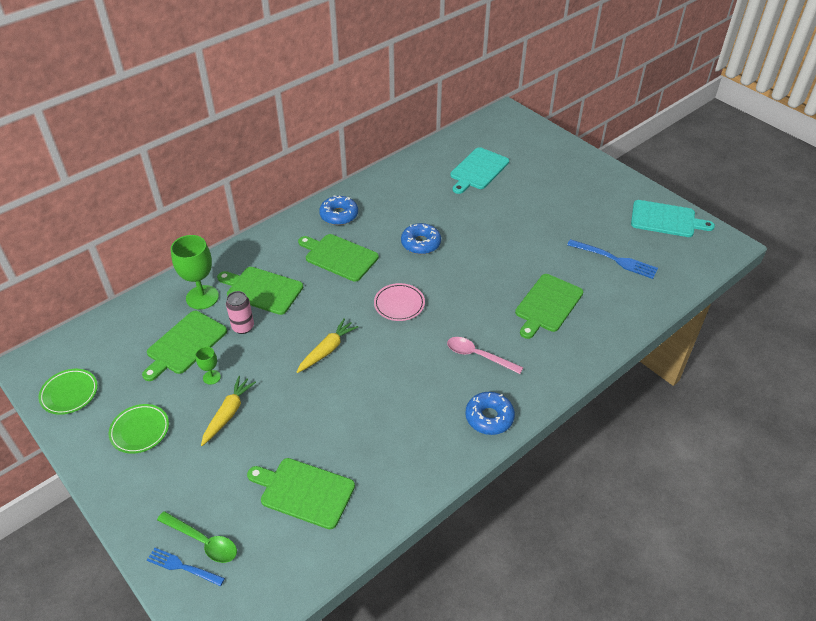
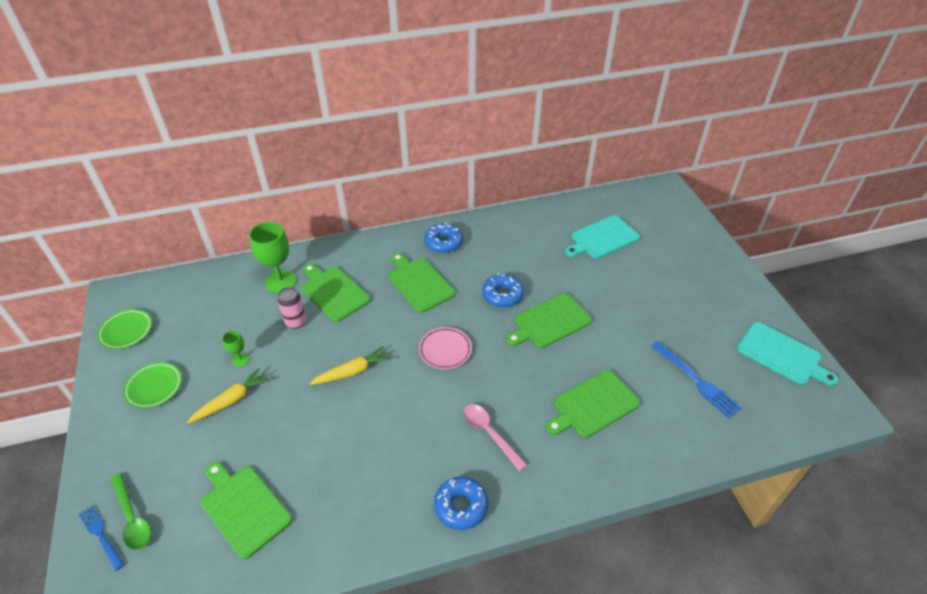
camera: 25 degrees right, 0 degrees up
(185, 344) = (239, 320): green cutting board -> green cutting board (550, 322)

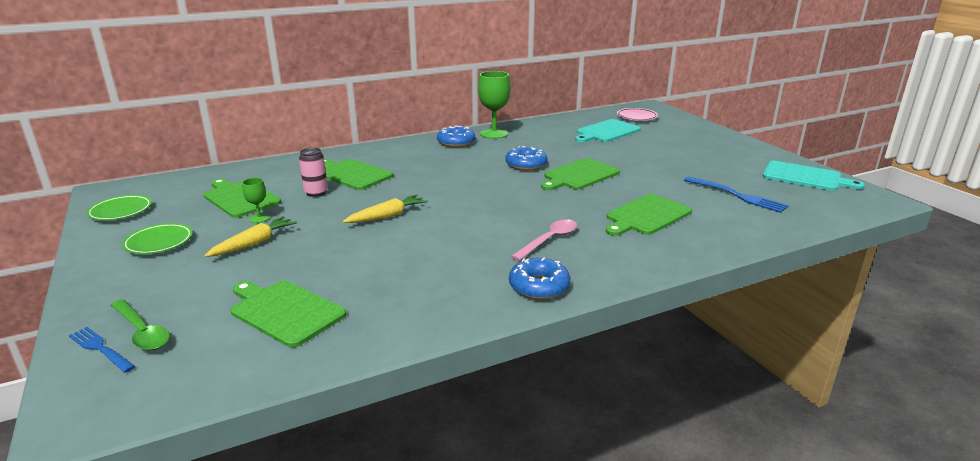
camera: 10 degrees left, 20 degrees down
(281, 282) = (293, 172): green goblet -> green goblet (494, 134)
(419, 283) = (440, 164): green cutting board -> green cutting board (240, 198)
(445, 350) = (481, 197): pink plate -> pink plate (636, 117)
(489, 433) = (549, 240): pink spoon -> pink spoon turned 90 degrees clockwise

